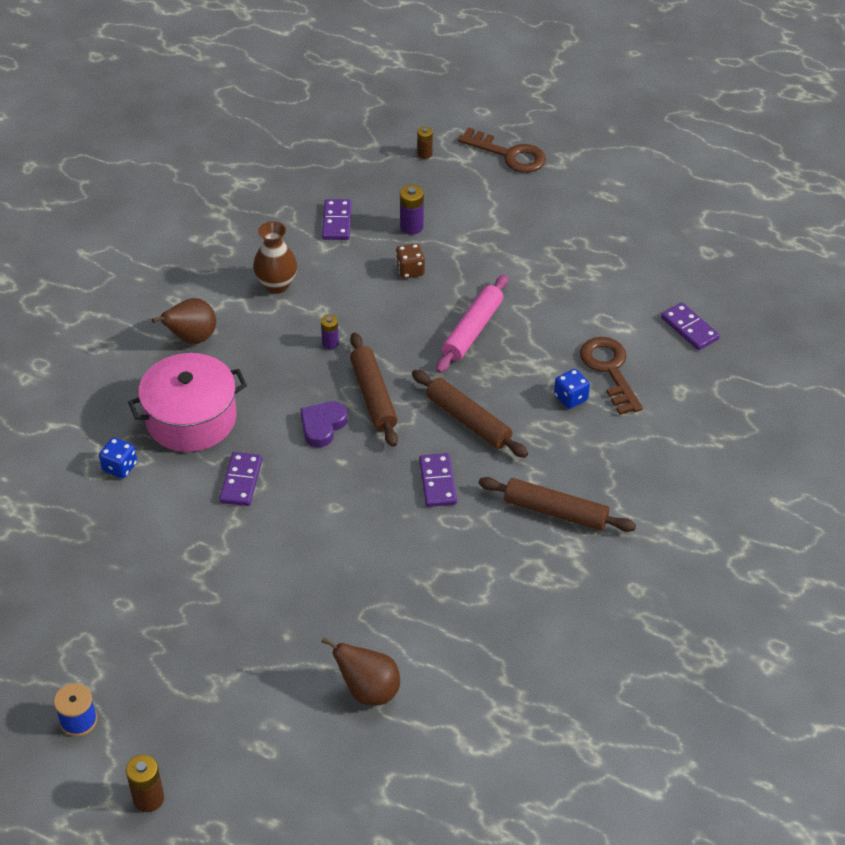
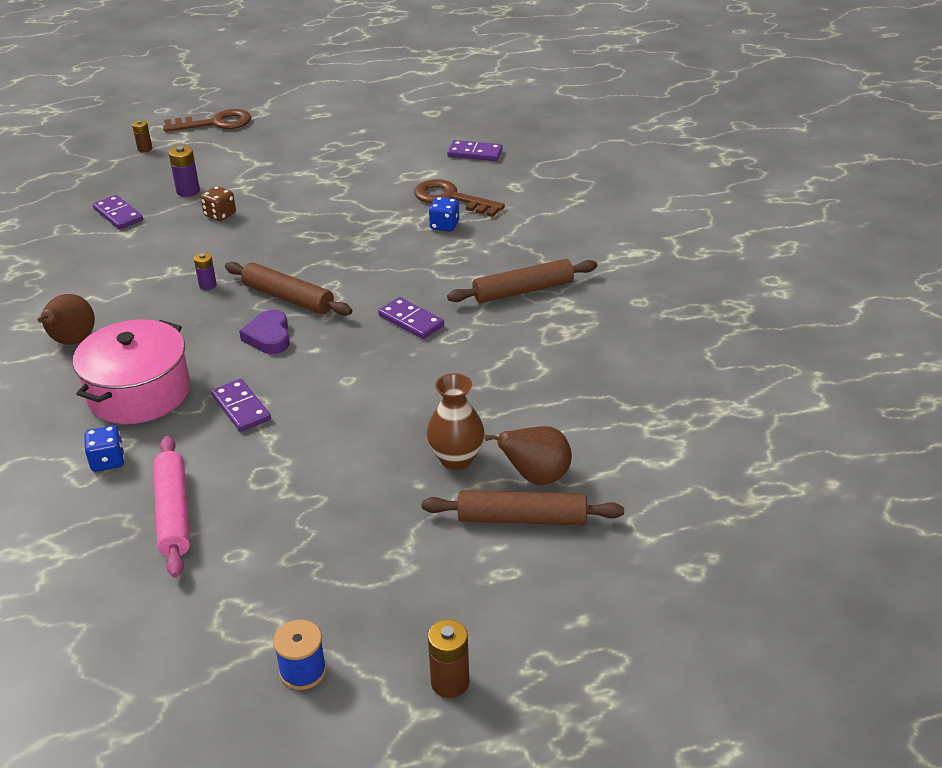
camera: 40 degrees left, 10 degrees down
(276, 285) = (111, 273): brown vase -> brown vase (456, 459)
(468, 420) = (385, 274): brown rolling pin -> brown rolling pin (522, 518)
(472, 330) = (317, 224): pink rolling pin -> pink rolling pin (173, 513)

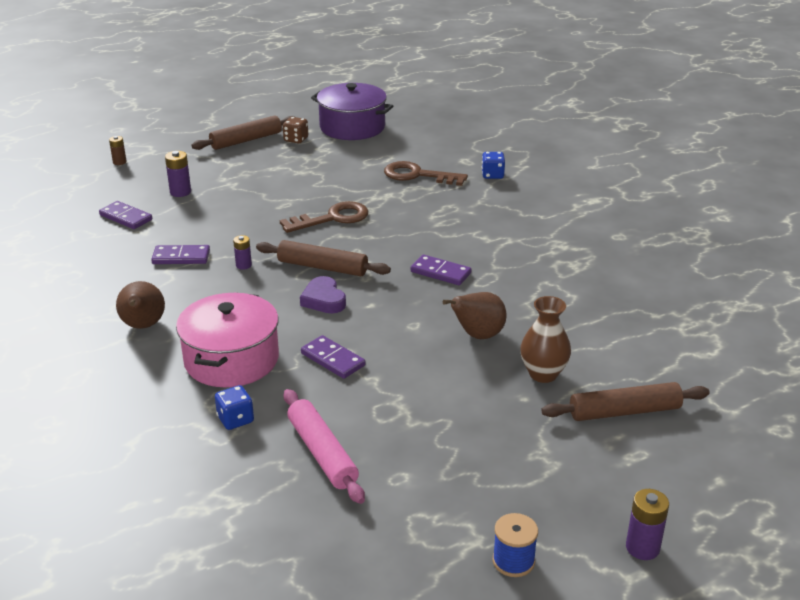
camera: 15 degrees left, 5 degrees down
(215, 123) = (173, 136): brown key -> brown key (332, 218)
(220, 215) = (221, 208): brown dice -> brown dice (296, 139)
(410, 131) = (352, 127): none -> purple pot
(444, 225) = (425, 196): blue dice -> blue dice (492, 175)
(450, 682) = (642, 547): brown battery -> purple battery
(475, 153) = (417, 139): purple domino -> purple domino (181, 257)
(523, 291) = (520, 239): brown rolling pin -> brown rolling pin (246, 140)
(536, 477) = (616, 378): brown pear -> brown pear (478, 335)

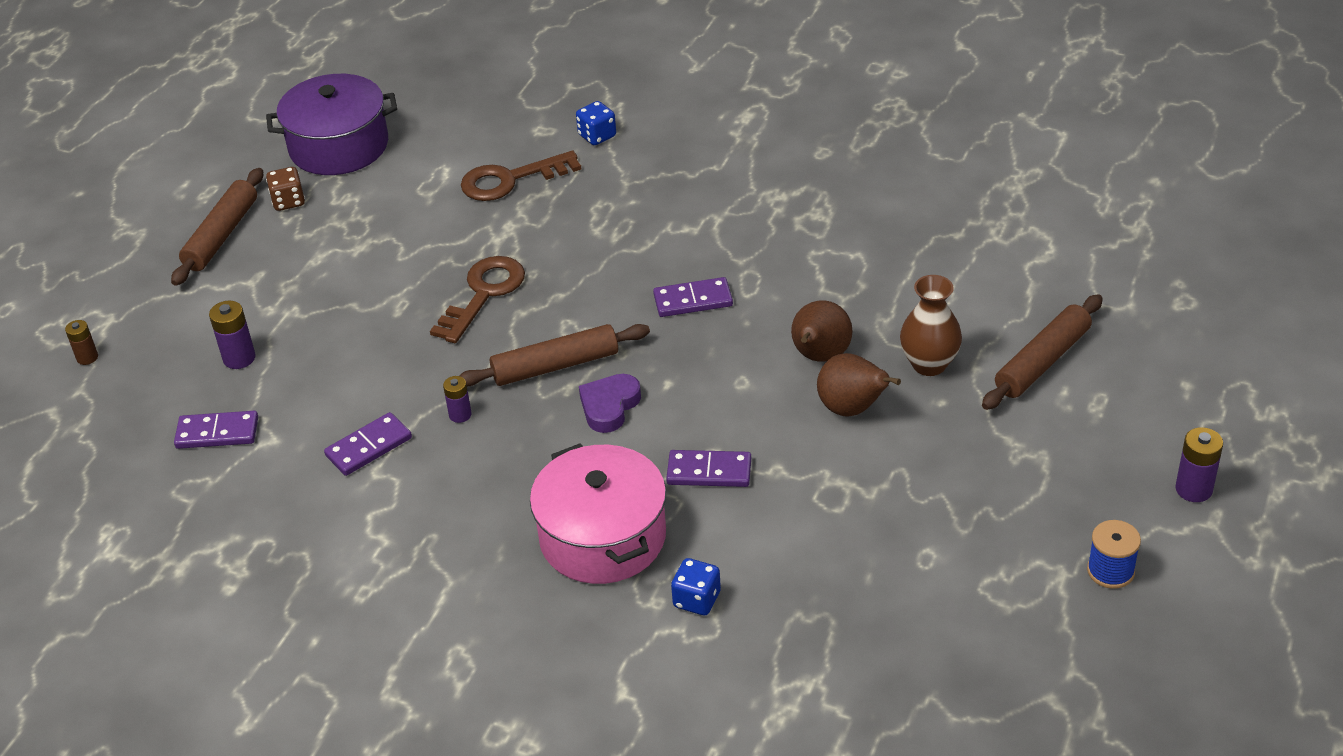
camera: 35 degrees left, 10 degrees up
(143, 326) = (446, 559): brown pear -> brown pear (852, 409)
(322, 453) = (826, 579): pink rolling pin -> none
(323, 300) = (609, 406): purple heart -> purple heart turned 90 degrees clockwise

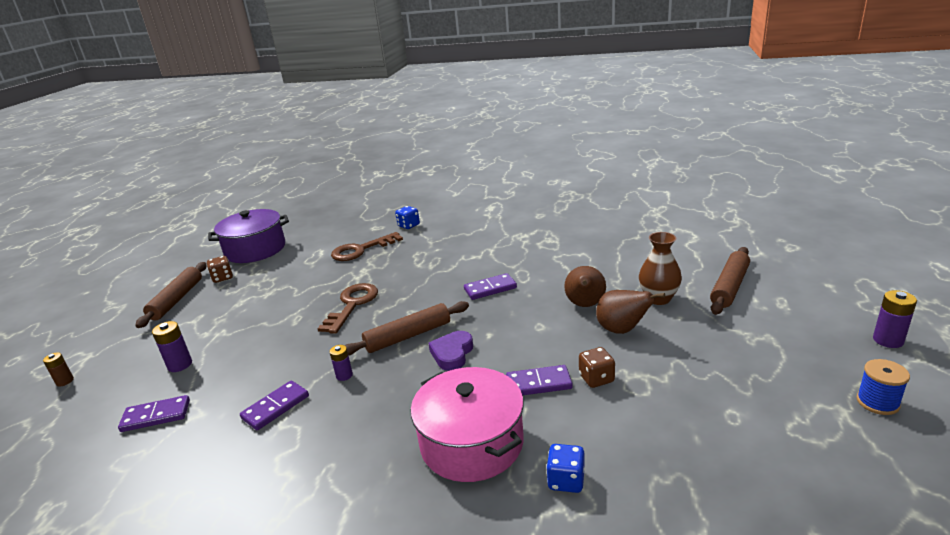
camera: 10 degrees left, 15 degrees down
(785, 478) = (596, 378): none -> brown dice

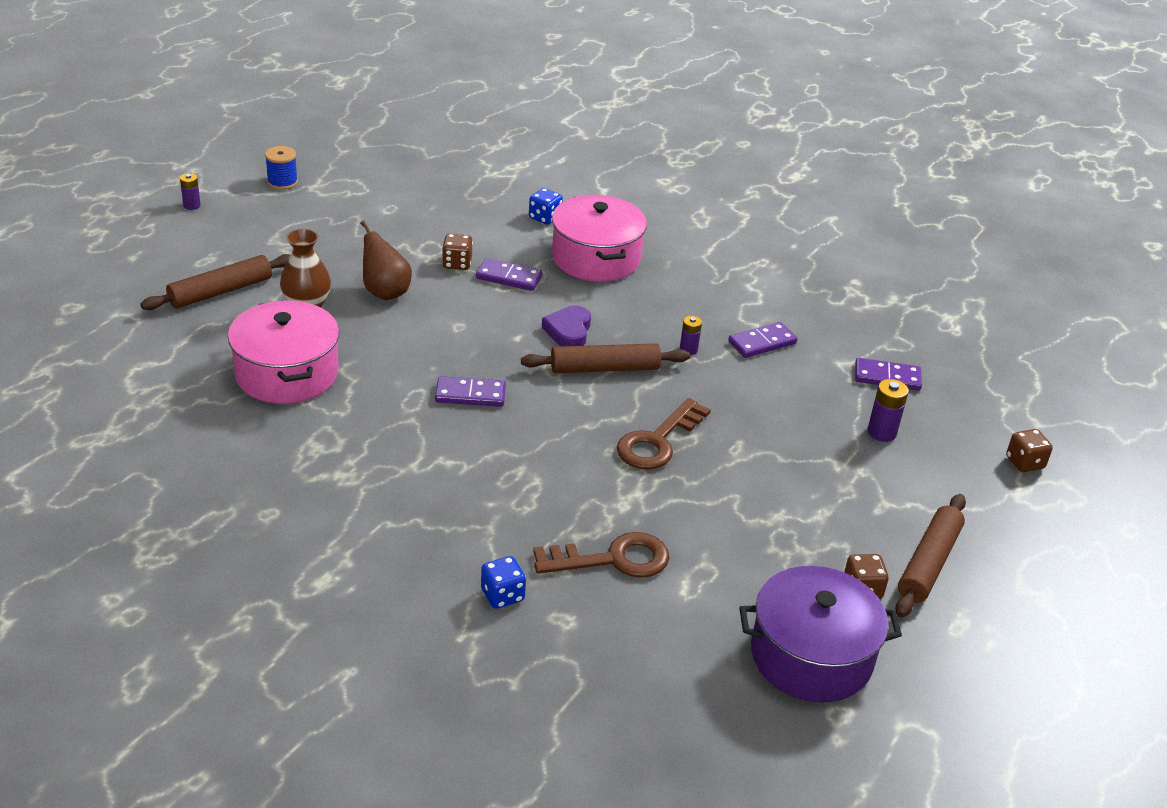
camera: 165 degrees left, 10 degrees up
(65, 381) = (1024, 463): brown battery -> brown dice
(452, 354) = (568, 331): purple heart -> purple heart turned 150 degrees clockwise
(585, 305) = (388, 330): brown pear -> none
(612, 261) = (287, 373): none -> pink pot
(888, 340) = (192, 205): purple battery -> purple battery, size x0.67

